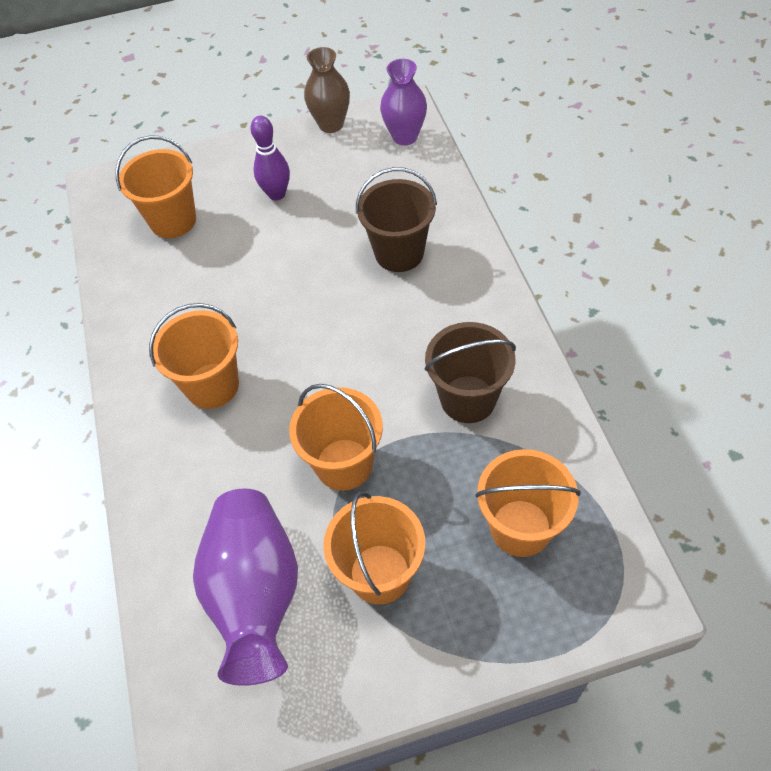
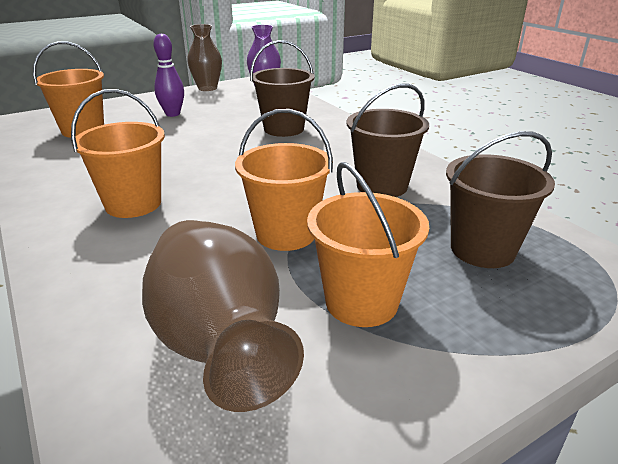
camera: 20 degrees left, 25 degrees down
(256, 594) = (219, 343): purple vase -> brown vase
(520, 528) = (482, 249): orange bucket -> brown bucket

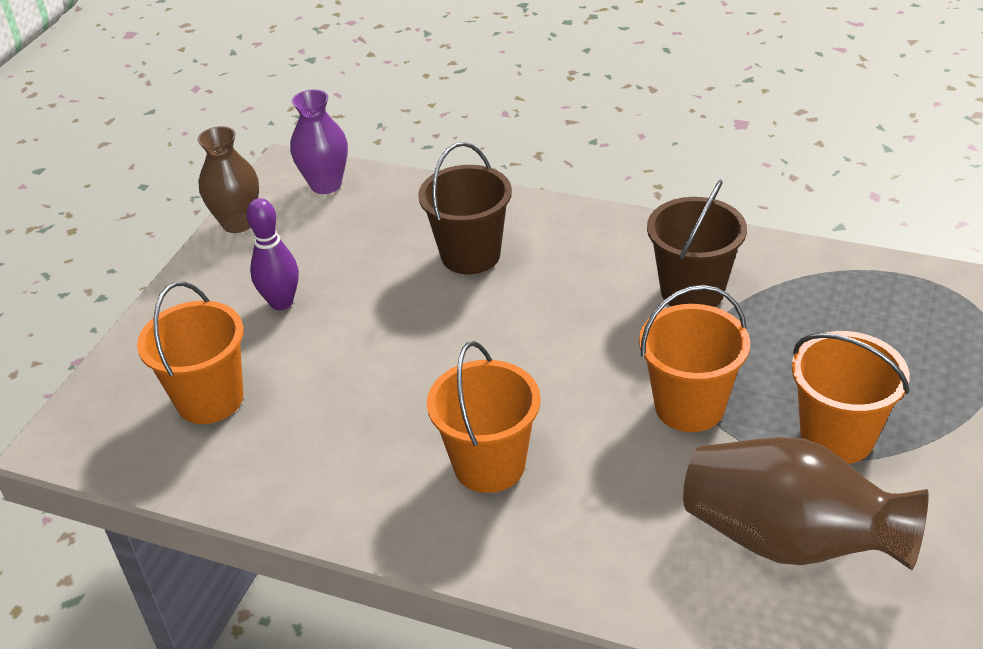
camera: 35 degrees left, 10 degrees up
(482, 249) = (859, 324): brown bucket -> none

